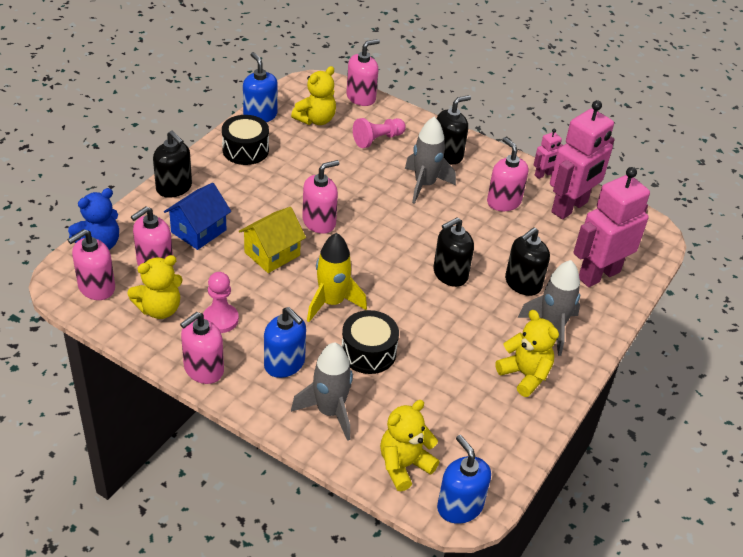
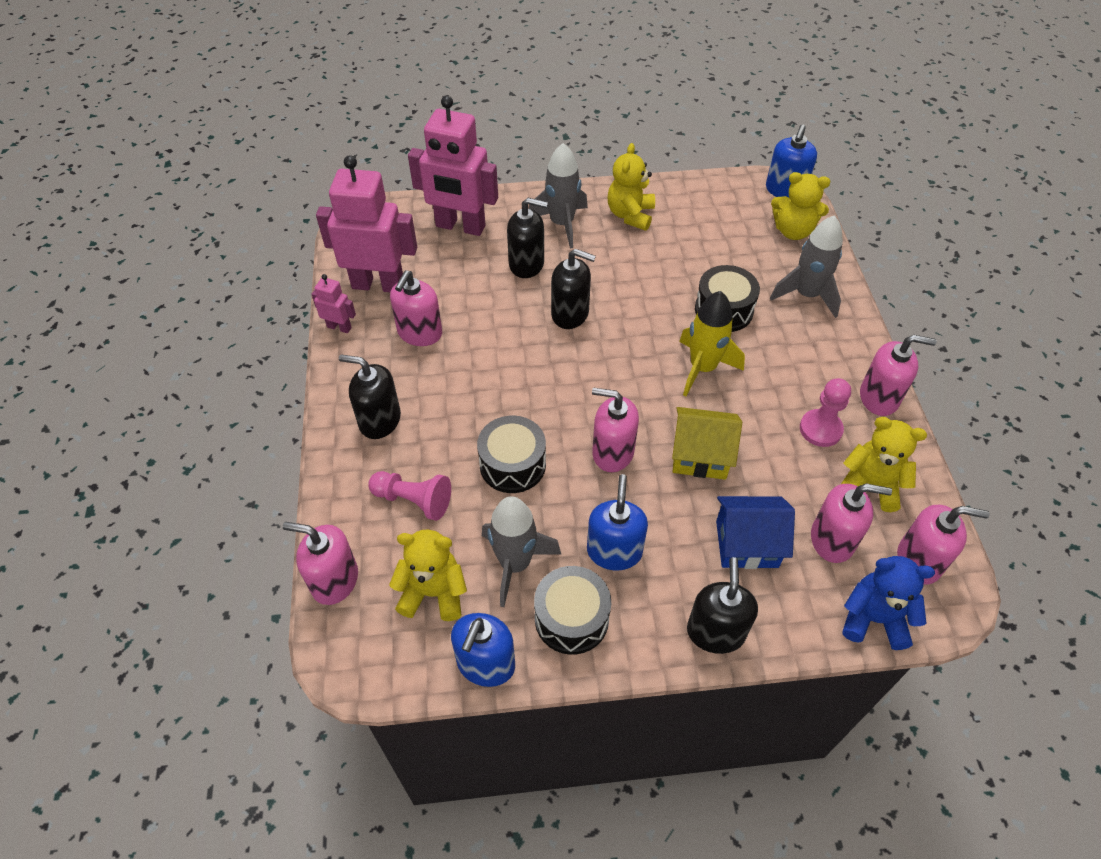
camera: 125 degrees left, 10 degrees up
(284, 364) = (803, 351): blue soap dispenser -> blue soap dispenser (614, 551)
(358, 182) = (512, 464): none -> black drum
(424, 185) = (456, 407): grey rocket -> grey rocket (515, 564)

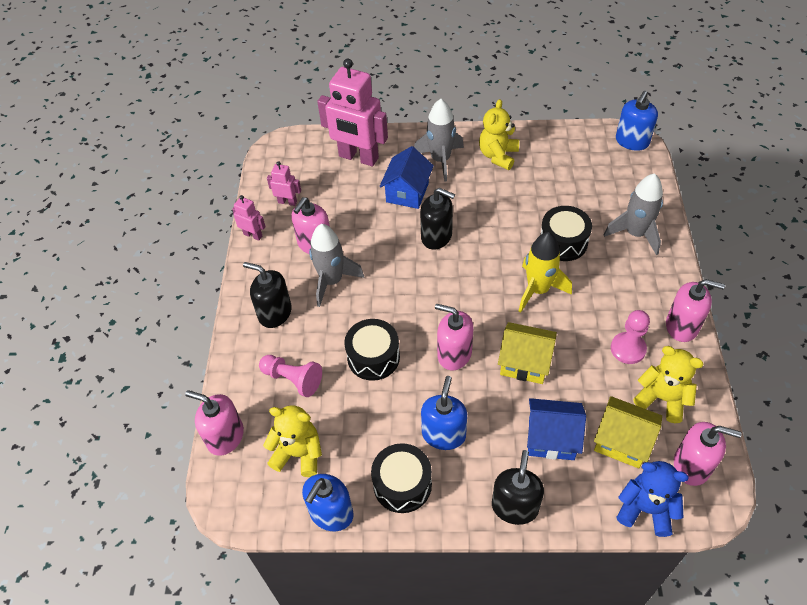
camera: 10 degrees right, 0 degrees up
(378, 284) = (287, 202): pink robot -> pink robot, size x0.46
(515, 564) = (364, 437): grey rocket -> grey rocket (332, 281)
(526, 264) = (407, 192): black soap dispenser -> blue house
(793, 231) = (633, 177): yellow teddy bear -> none
(832, 540) = (622, 441): pink soap dispenser -> yellow house

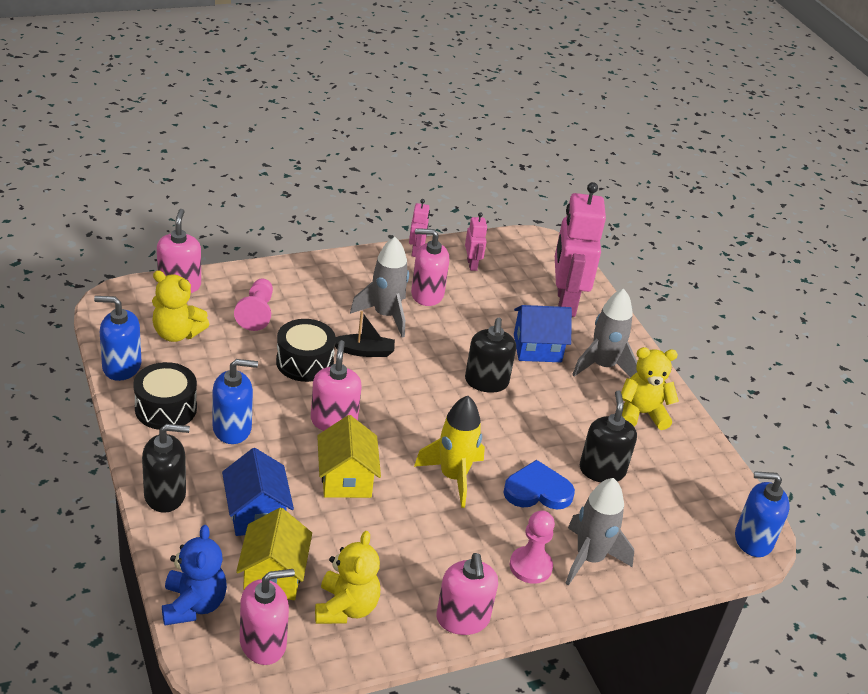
camera: 60 degrees right, 15 degrees down
(275, 313) = (328, 285): black soap dispenser -> black soap dispenser (602, 470)
(298, 454) = (177, 333): yellow teddy bear -> yellow teddy bear turned 120 degrees clockwise
(373, 309) = (364, 351): none -> black boat
(563, 242) = (537, 490): black drum -> blue heart
(628, 349) = (404, 568): pink pawn -> pink pawn (530, 566)
(691, 465) = (263, 643): pink soap dispenser -> pink soap dispenser turned 105 degrees counterclockwise

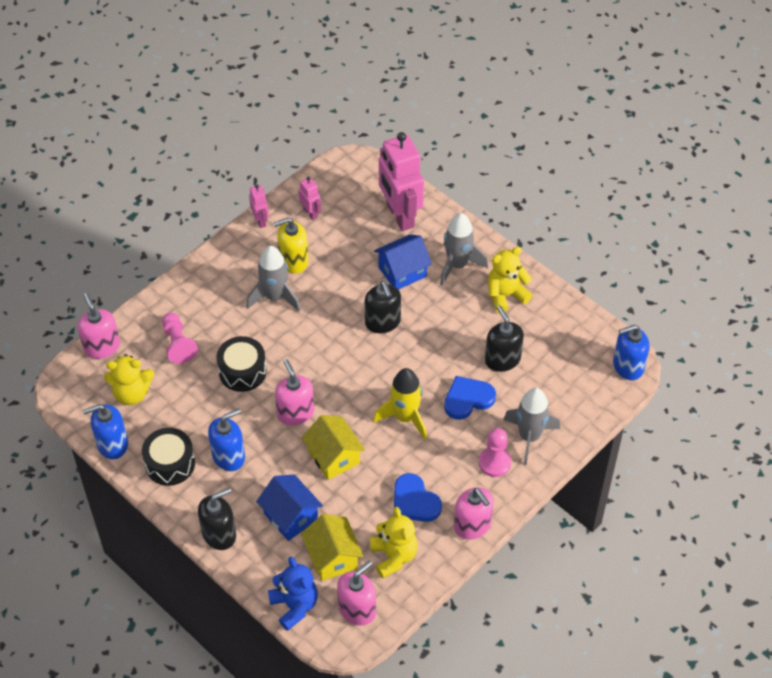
camera: 20 degrees left, 15 degrees up
(364, 351) = (279, 339): black boat -> none
(409, 563) = (414, 501): none -> blue heart
(427, 294) = (293, 261): pink soap dispenser -> yellow soap dispenser

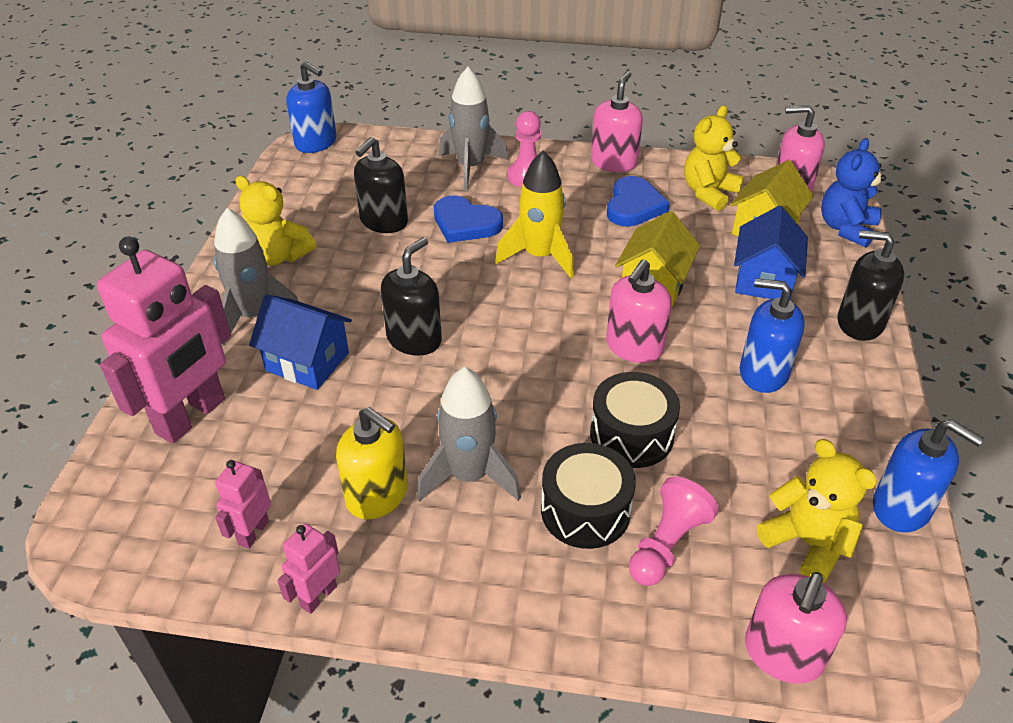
camera: 125 degrees left, 10 degrees down
(170, 464) = (844, 423): black drum -> black drum (585, 510)

